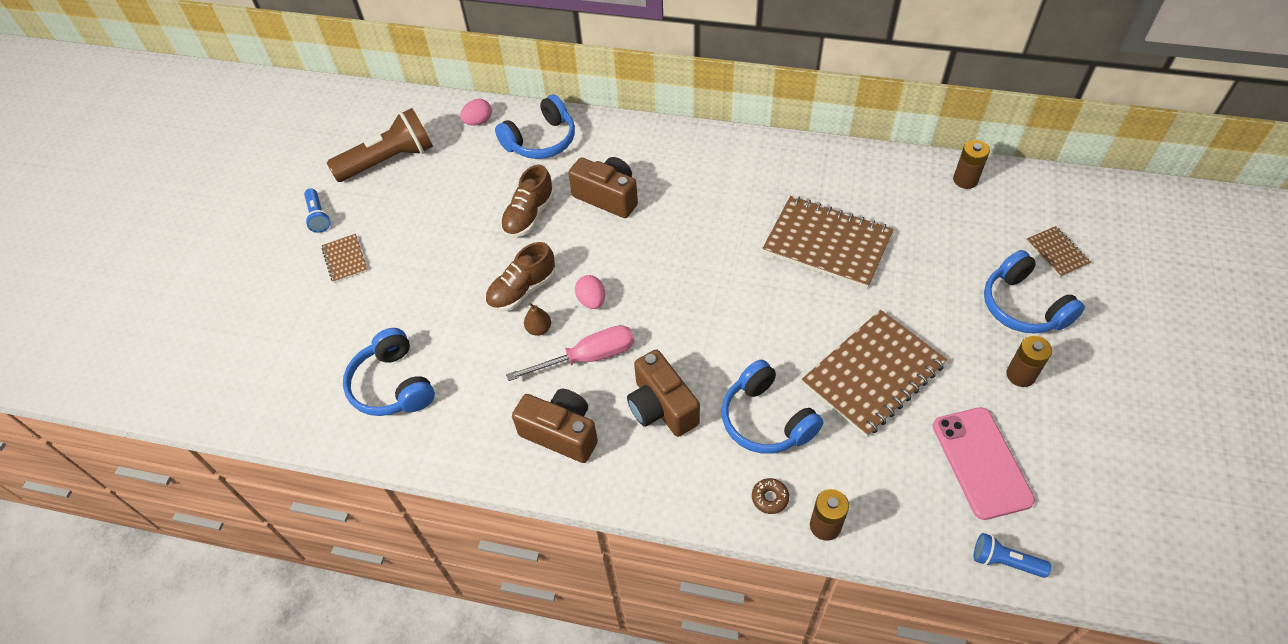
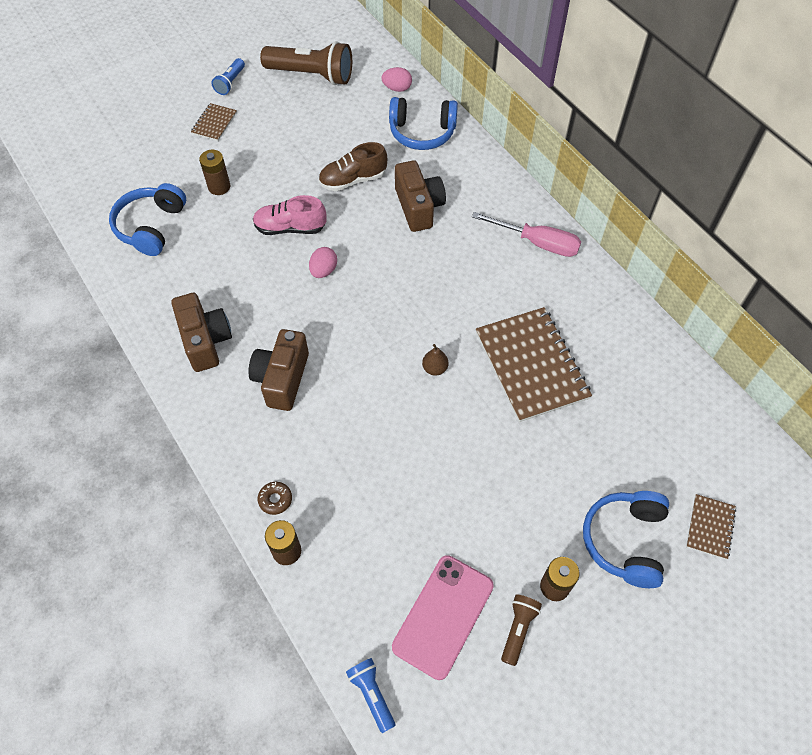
camera: 40 degrees right, 5 degrees up
(522, 290) = (290, 228): brown shoe -> pink shoe
(539, 329) = (270, 262): brown pear -> brown pear (435, 368)
(587, 357) = (277, 306): pink screwdriver -> pink screwdriver (537, 243)
(766, 420) = (336, 448): blue headphones -> none
(873, 374) = (445, 485): brown notebook -> none
(965, 180) = (707, 408): brown battery -> brown battery (219, 187)
(1035, 424) = (518, 629): none -> brown flashlight

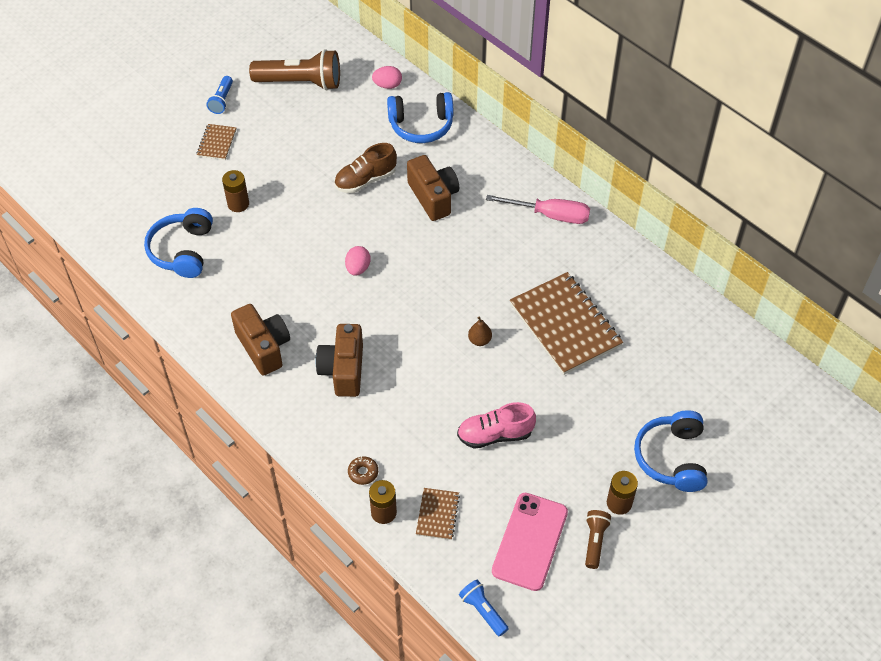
camera: 10 degrees left, 5 degrees down
(290, 228) = (317, 233): pink shoe -> pink shoe (495, 435)
(710, 527) = (741, 435): brown notebook -> brown notebook (437, 514)

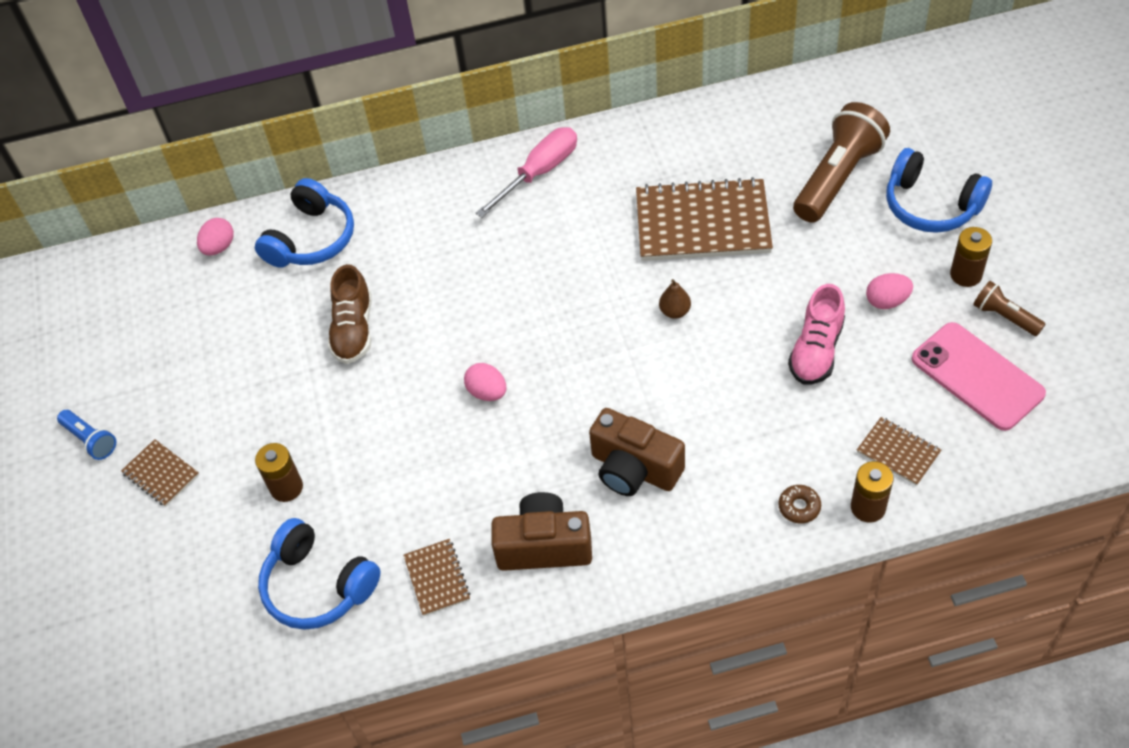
camera: 55 degrees left, 0 degrees up
(215, 304) = (437, 578): none -> brown notebook
(300, 83) = (136, 337): brown flashlight -> brown flashlight (837, 178)
(433, 197) = (432, 271): brown camera -> none
(483, 611) = (1049, 459): blue flashlight -> none
(564, 461) = (887, 301): none -> pink egg

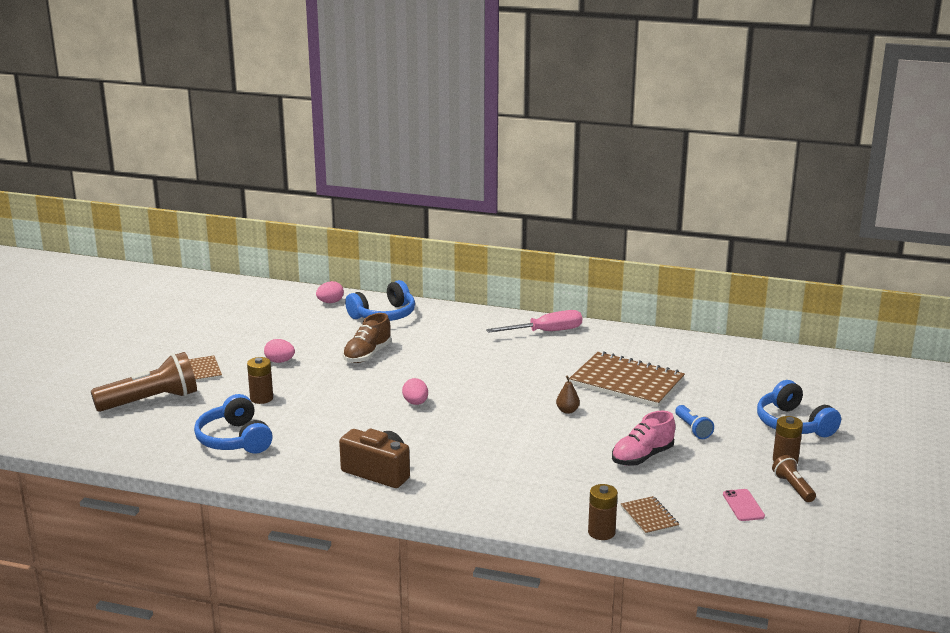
camera: 25 degrees right, 30 degrees down
(90, 440) = (182, 346): blue flashlight -> blue flashlight (692, 429)
(437, 578) = (302, 461): brown notebook -> none
(634, 469) = (468, 462): brown camera -> none
(799, 507) = (555, 515): brown donut -> none
(837, 178) = (739, 393): brown flashlight -> brown flashlight (150, 401)
(887, 301) = (715, 453): pink egg -> pink egg (280, 361)
(977, 376) = (743, 505): pink phone -> pink phone, size x0.51

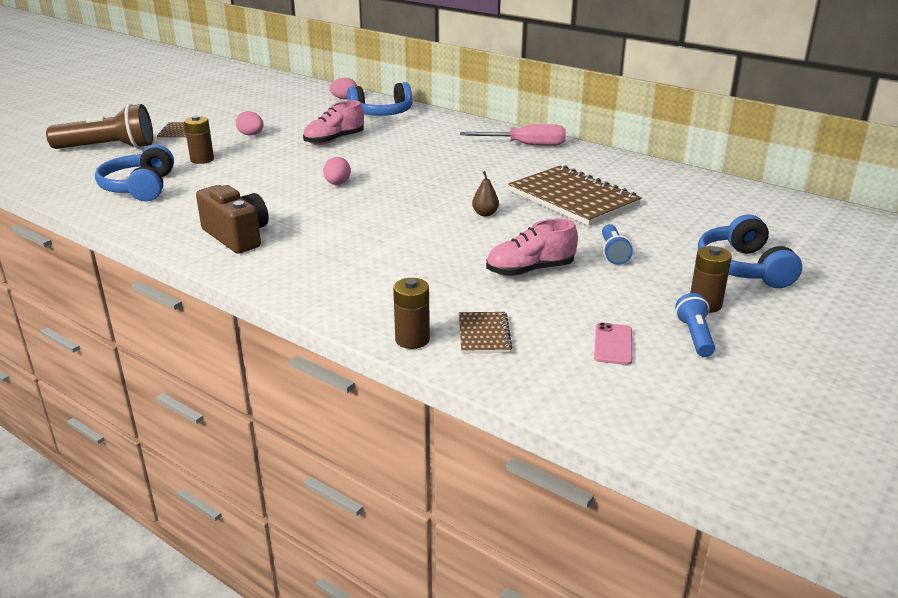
camera: 20 degrees right, 5 degrees up
(367, 355) = (334, 140): brown shoe -> pink shoe
(793, 487) = (695, 336): brown flashlight -> blue flashlight

